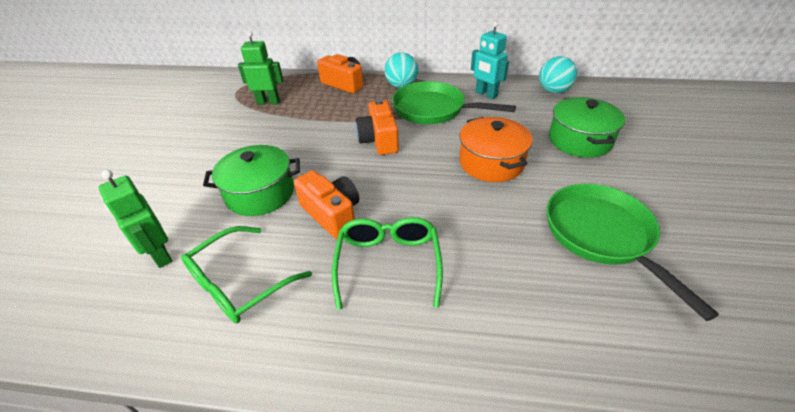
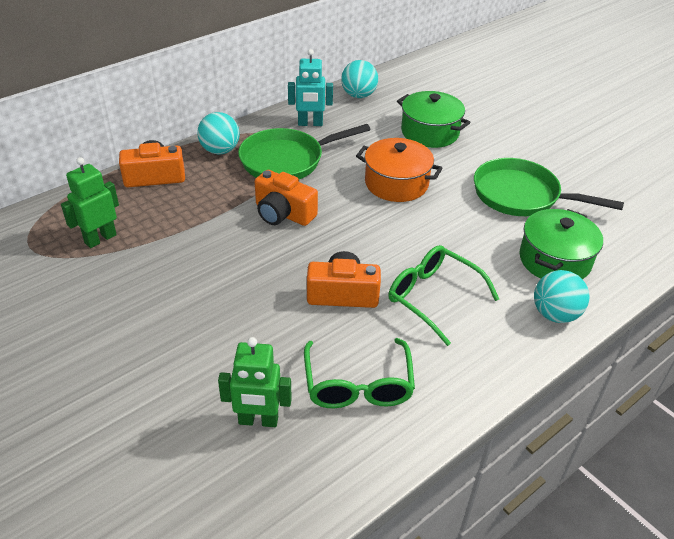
camera: 50 degrees left, 0 degrees up
(260, 193) = (255, 320): green pot -> green pot (554, 260)
(475, 367) = (555, 314): none -> turquoise ball

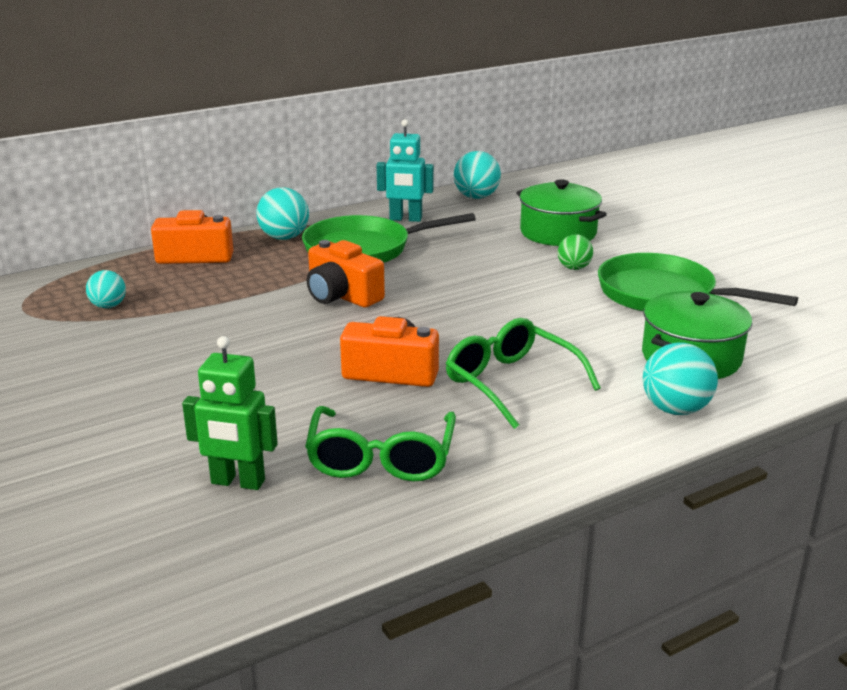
camera: 10 degrees right, 15 degrees down
(100, 239) = (108, 306): green robot -> turquoise ball
(396, 183) = (498, 276): orange pot -> none
(450, 171) = (574, 268): none -> green ball

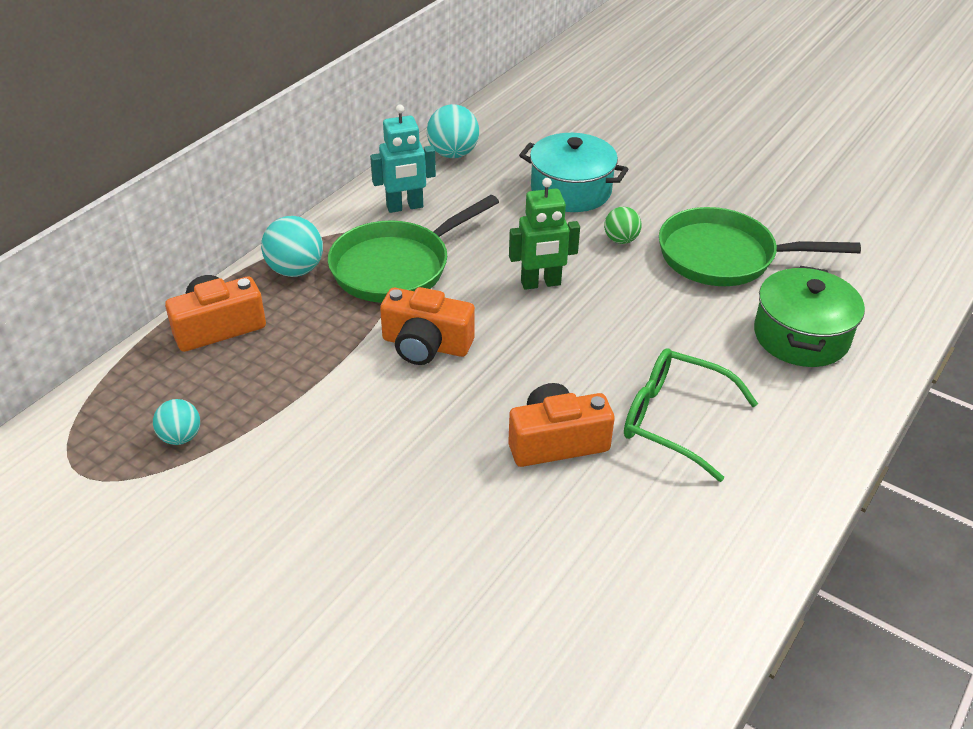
camera: 25 degrees left, 15 degrees up
(237, 482) = (523, 645): green robot -> green robot (541, 283)
(381, 459) = (631, 563): green glasses -> none
(558, 232) = (571, 190): green pot -> turquoise pot
(675, 409) = (831, 408): turquoise ball -> none

